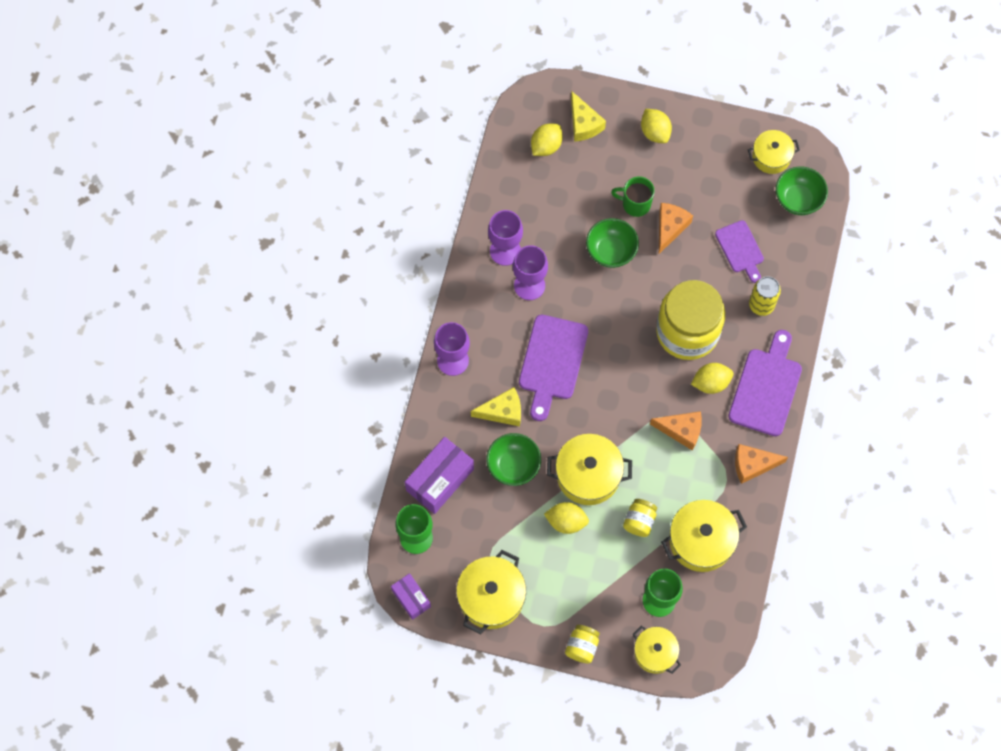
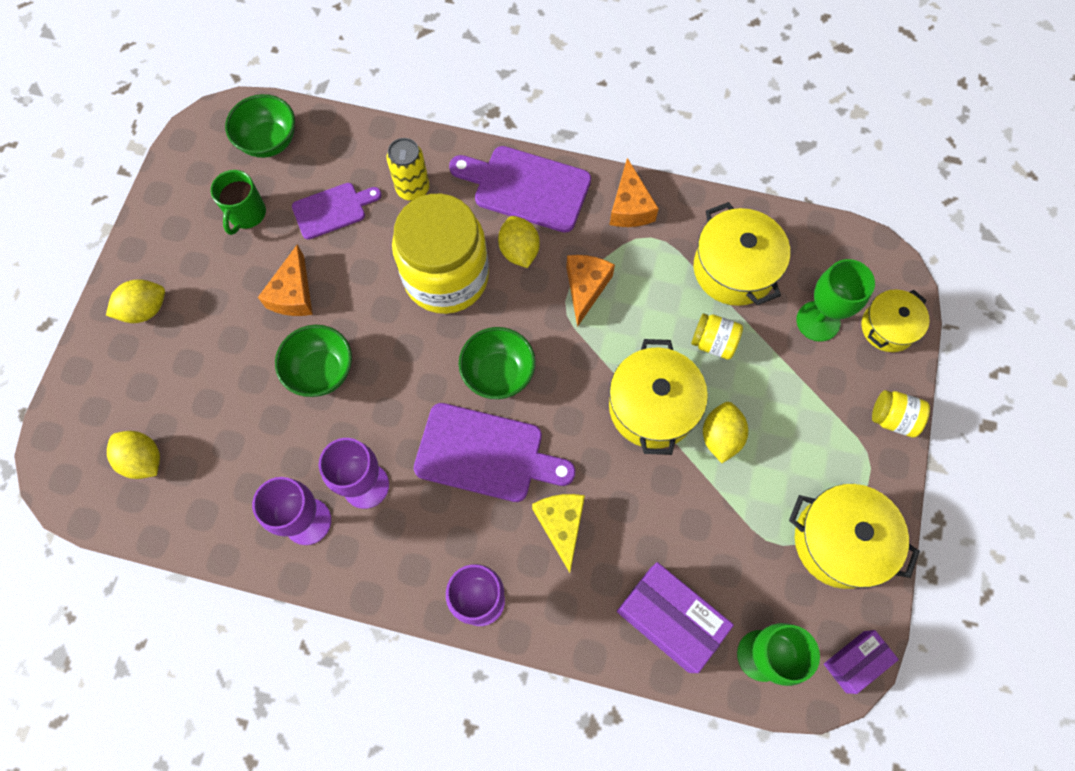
camera: 90 degrees left, 0 degrees up
(513, 466) = (643, 509): green bowl -> green bowl (498, 374)
(583, 124) = (116, 406): yellow cheese -> none
(635, 204) = (252, 338): green mug -> green mug (247, 214)
(670, 228) = (293, 294): orange cheese -> orange cheese turned 105 degrees counterclockwise
(771, 157) = (204, 169): yellow pot -> none

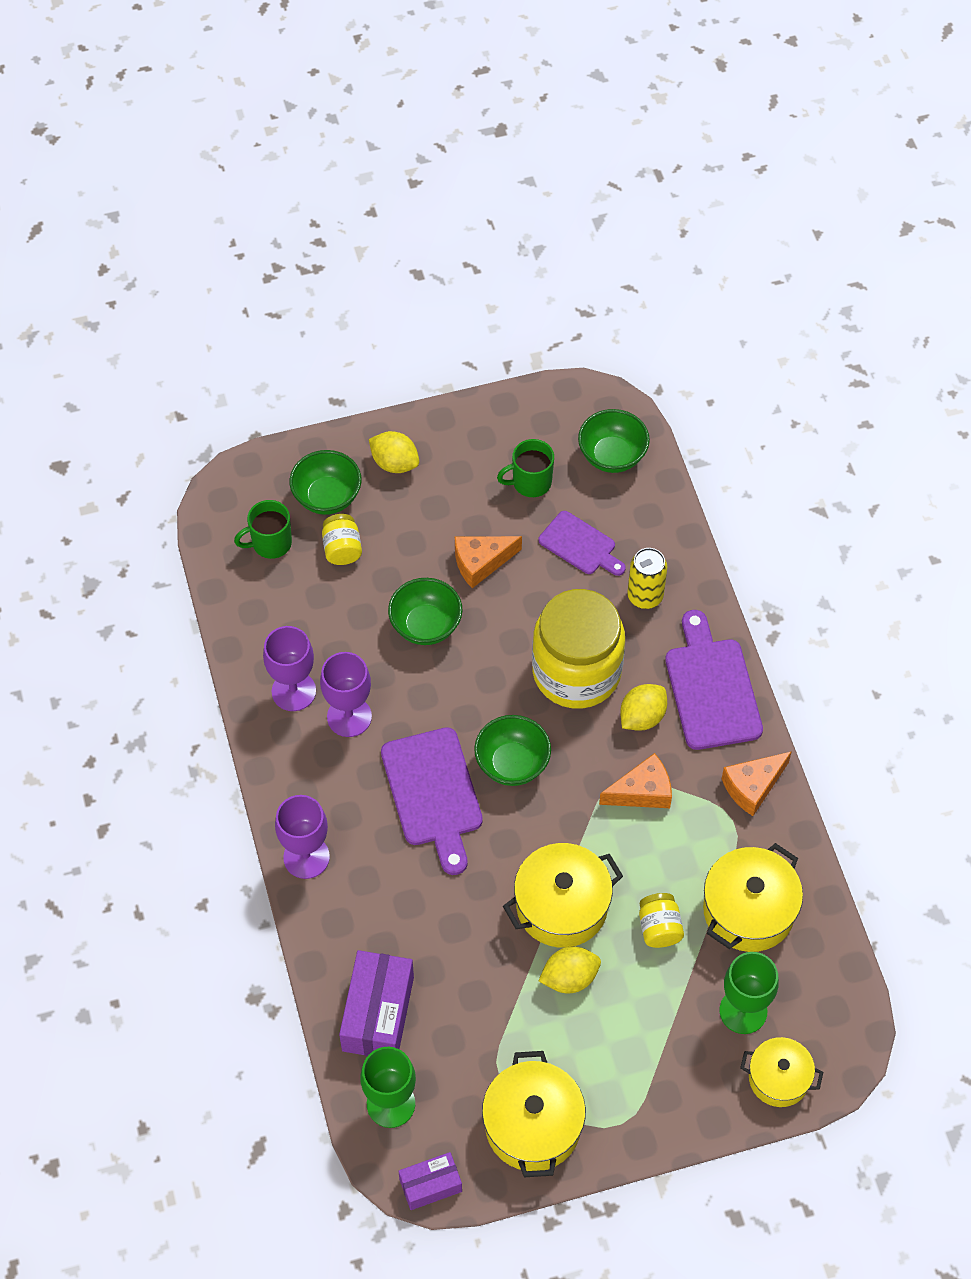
camera: 60 degrees right, 10 degrees down
(134, 384) = (327, 497): none -> green bowl
(143, 460) = (270, 543): yellow lemon -> green mug
(561, 525) = (407, 886): yellow cheese -> none
(854, 661) = (430, 1185): purple box -> purple box turned 45 degrees counterclockwise
(892, 418) = (684, 1122): yellow jar -> yellow jar (342, 549)

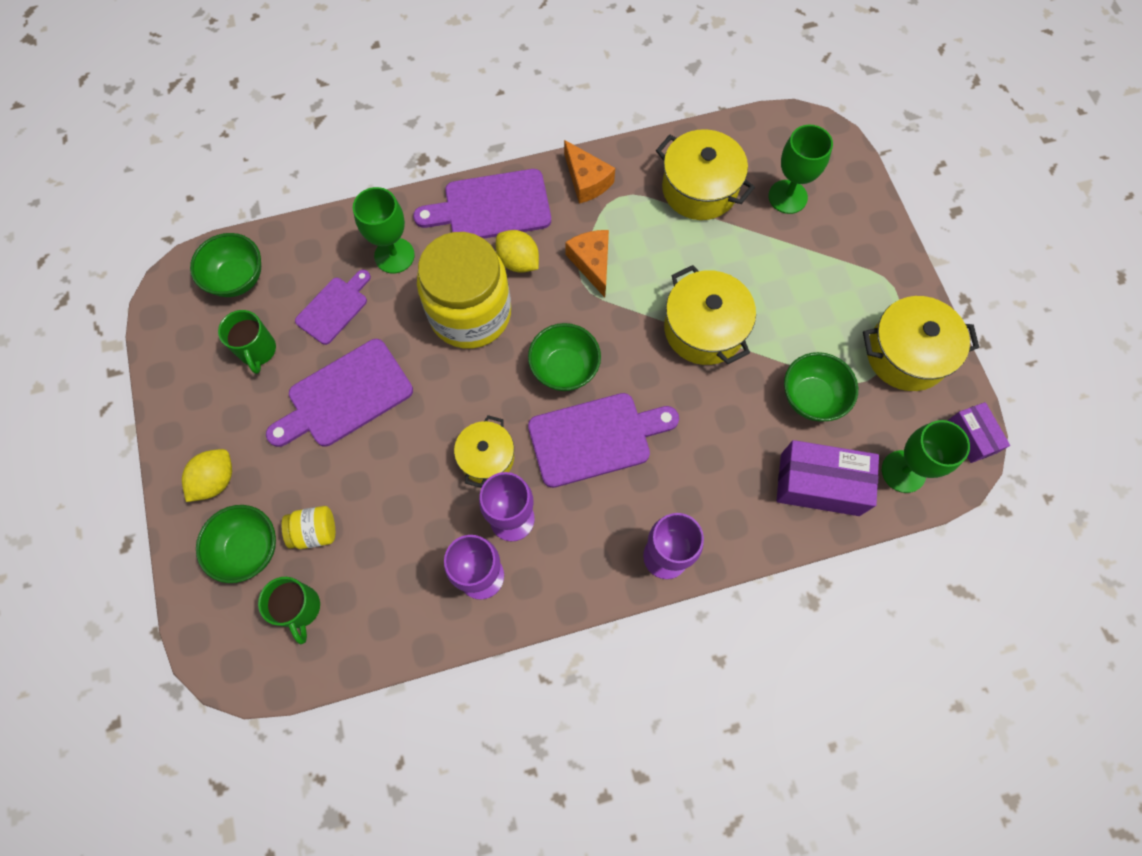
camera: 90 degrees left, 10 degrees up
(426, 625) = (412, 447): green bowl -> green bowl (811, 398)
(481, 562) = (345, 396): orange cheese -> purple cutting board
(569, 978) = (770, 324): yellow lemon -> none
(645, 596) = (394, 255): yellow can -> green goblet
(659, 928) = (719, 254): yellow jar -> none
(778, 1078) = (841, 175): yellow pot -> yellow pot (486, 457)

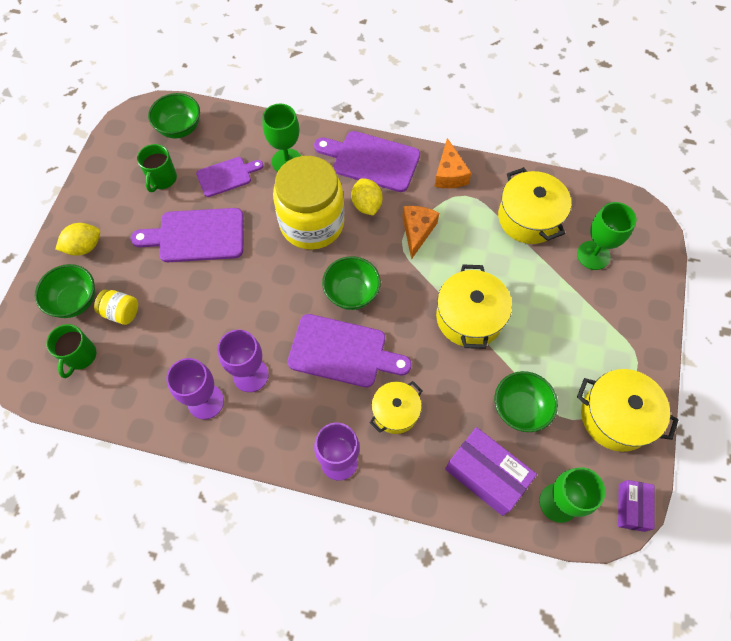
camera: 30 degrees right, 5 degrees down
(486, 457) = (260, 325): yellow pot -> yellow pot (395, 412)

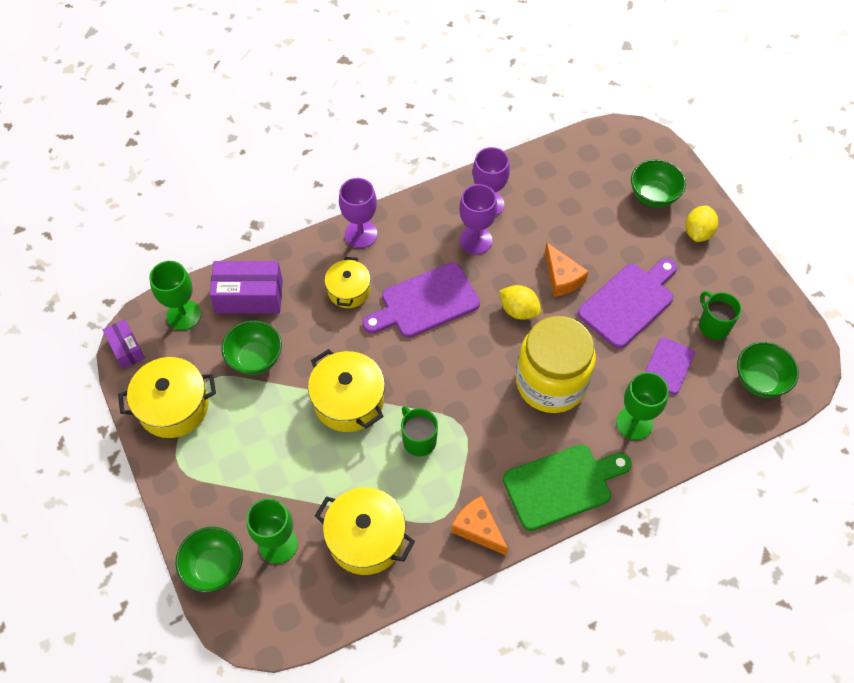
camera: 140 degrees right, 5 degrees down
(80, 356) = (603, 169): green mug -> green mug (419, 440)
(121, 312) = (612, 212): yellow jar -> none
(351, 293) = (460, 350): green bowl -> green bowl (214, 567)
(366, 205) = (522, 436): yellow lemon -> yellow lemon (518, 310)
(371, 160) = (562, 485): purple cutting board -> green cutting board
(417, 231) = (456, 445): orange cheese -> orange cheese (561, 278)

